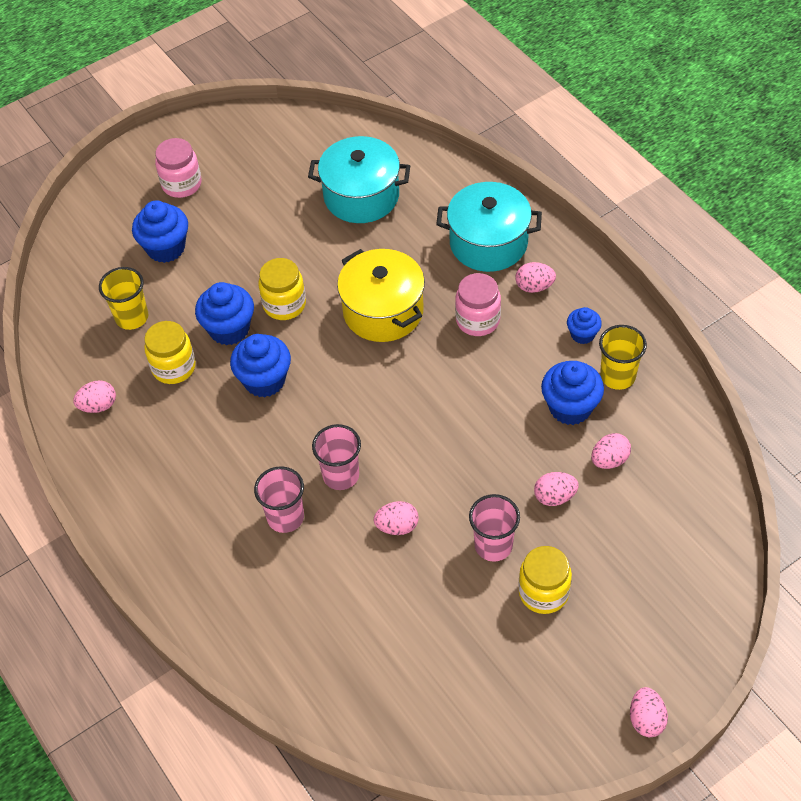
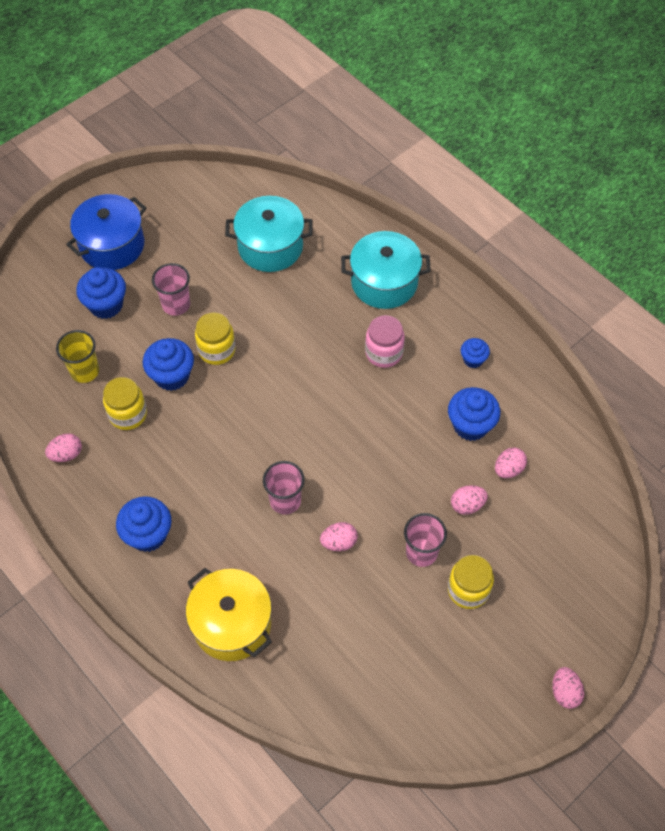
camera: 10 degrees left, 5 degrees up
(182, 184) = (112, 245): pink jar -> blue pot
(264, 380) = (208, 420): blue cupcake -> blue cupcake (148, 535)
(285, 517) = (243, 542): pink cup -> pink cup (176, 305)
(383, 311) = (302, 350): yellow pot -> yellow pot (232, 623)
(534, 286) = (427, 319): pink egg -> none
(617, 376) = (506, 394): yellow cup -> none

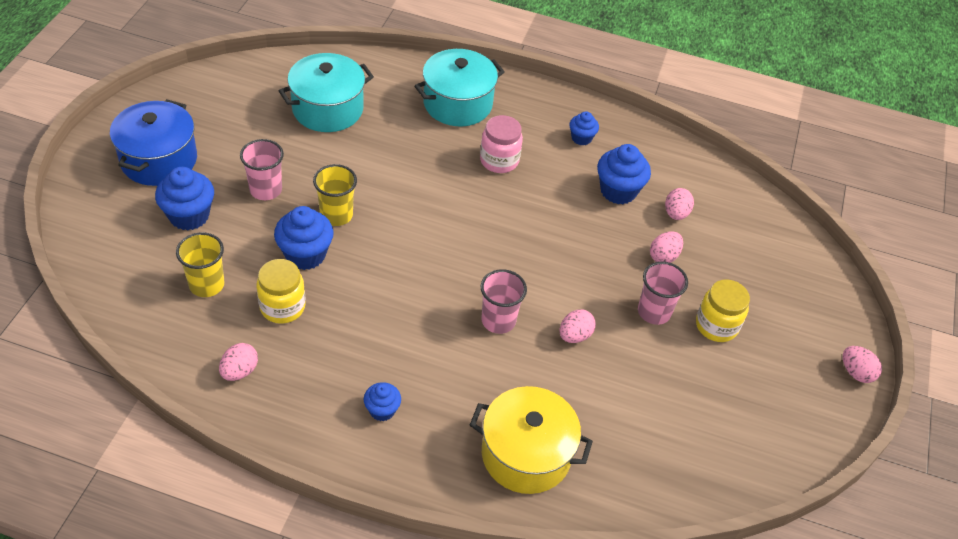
camera: 35 degrees left, 10 degrees down
(148, 535) = (382, 410): blue cupcake -> blue cupcake, size x0.58
(217, 350) = (336, 215): yellow jar -> yellow cup

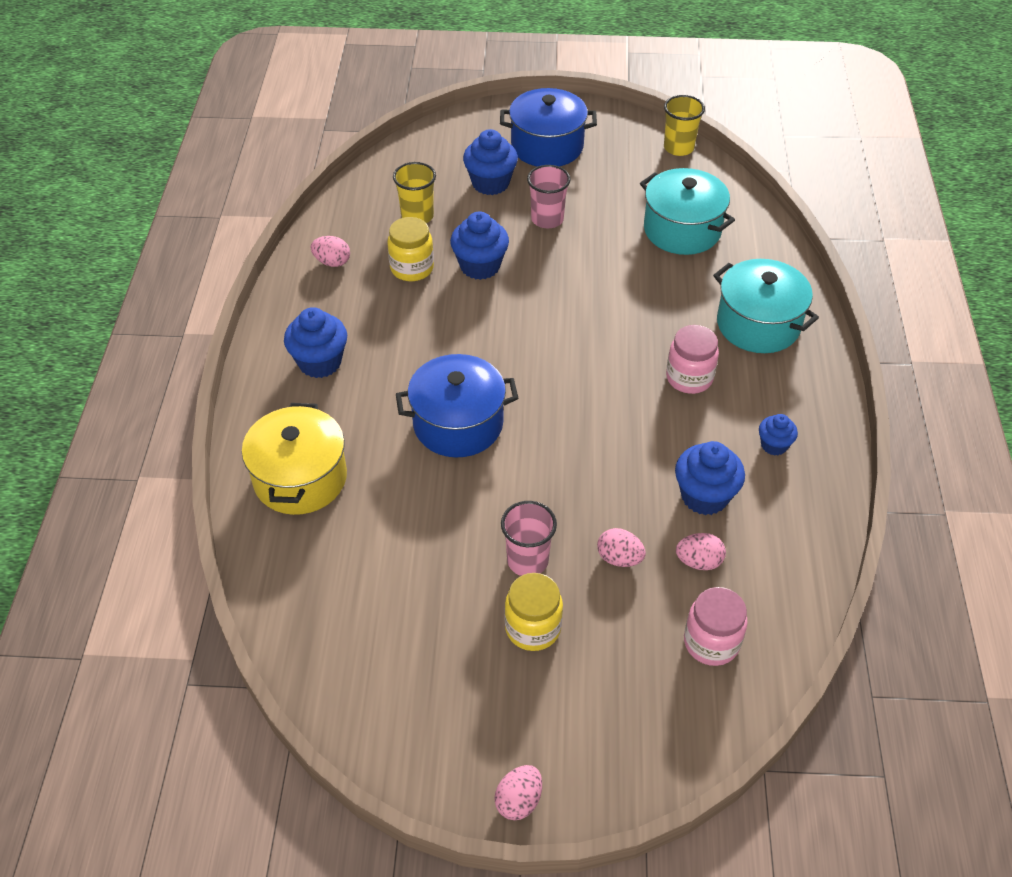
camera: 80 degrees right, 0 degrees up
(336, 215) = (540, 273): yellow cup -> yellow cup (678, 148)
(382, 410) = (320, 362): blue cupcake -> blue cupcake, size x1.72
(498, 321) = (458, 424): pink cup -> blue pot
(574, 335) = (463, 491): pink egg -> none
(744, 229) = (711, 642): none -> pink jar

